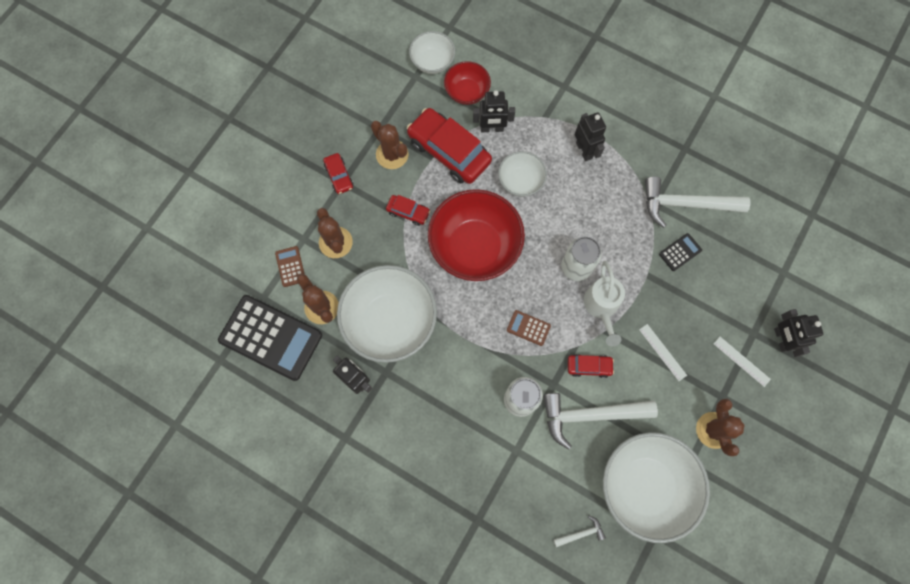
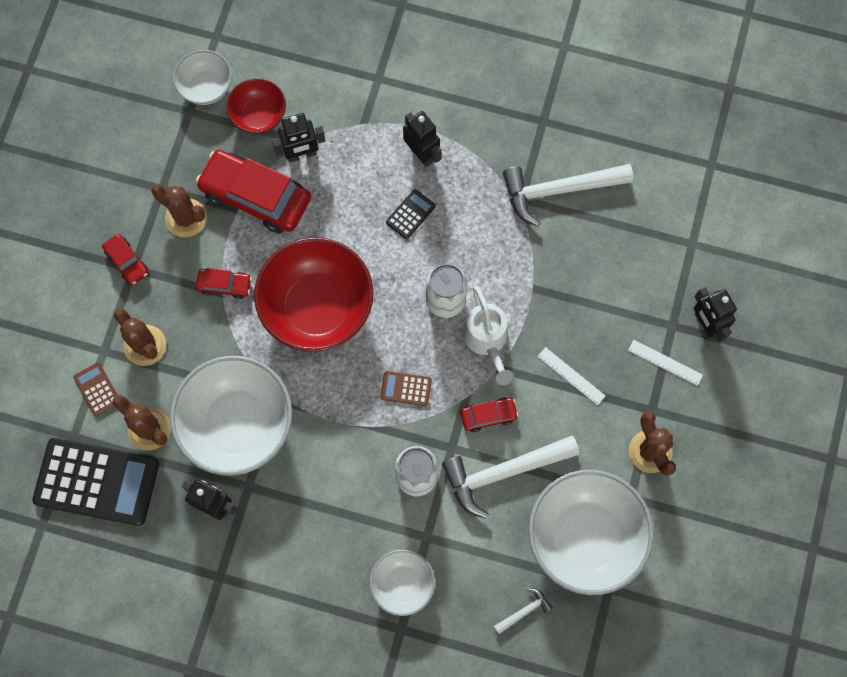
camera: 15 degrees left, 0 degrees up
(520, 181) = (353, 212): white bowl -> white bowl (402, 584)
(680, 252) = (565, 250): black calculator -> black calculator (410, 214)

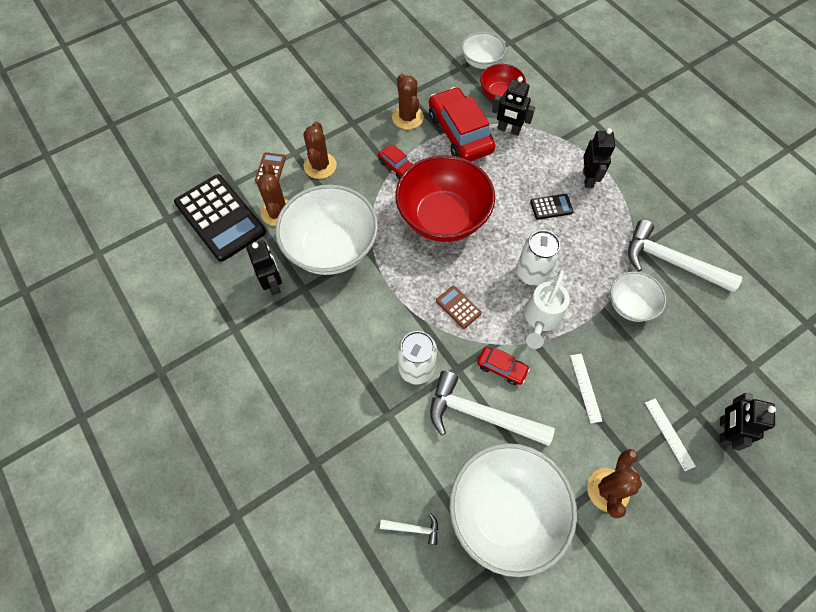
camera: 40 degrees right, 10 degrees down
(127, 262) = (352, 117): red car -> none
(402, 584) = (343, 433): white bowl -> white bowl (630, 305)

